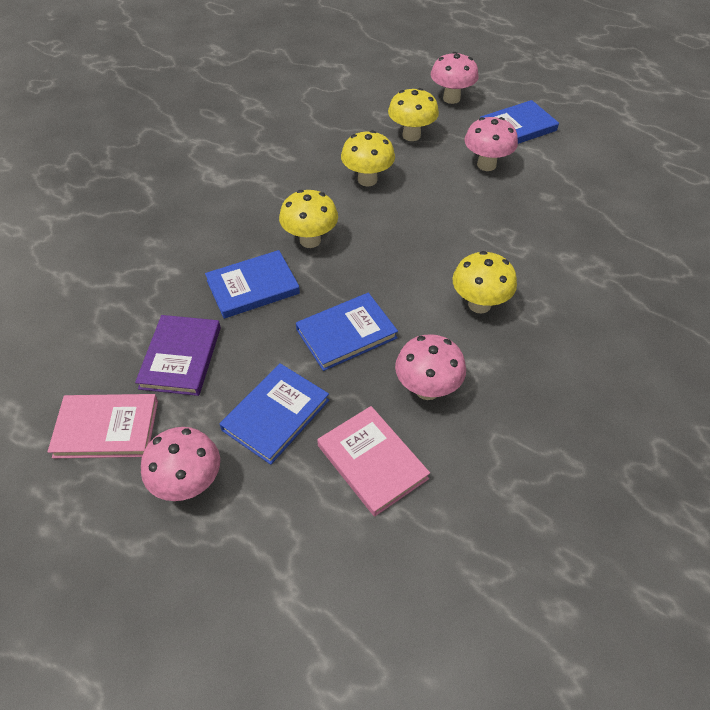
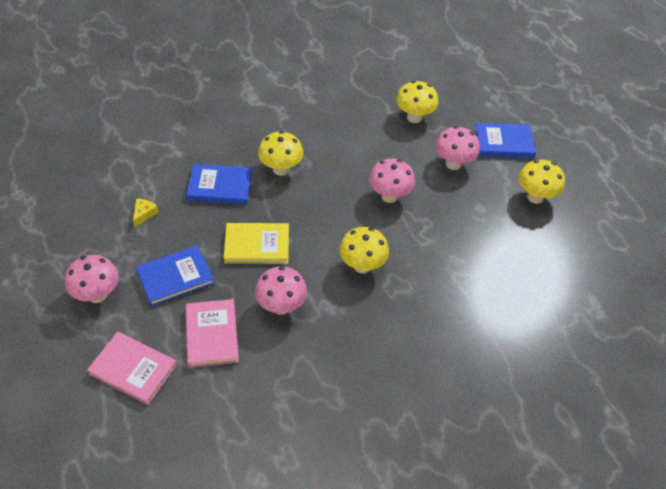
camera: 25 degrees right, 0 degrees up
(106, 428) = (74, 239): pink book -> pink book (133, 369)
(180, 357) = (144, 214): purple book -> yellow cheese
(346, 334) = (257, 245): blue book -> yellow book
(367, 180) = (354, 140): yellow mushroom -> yellow mushroom (535, 197)
(451, 98) = (470, 98): pink mushroom -> pink mushroom (389, 196)

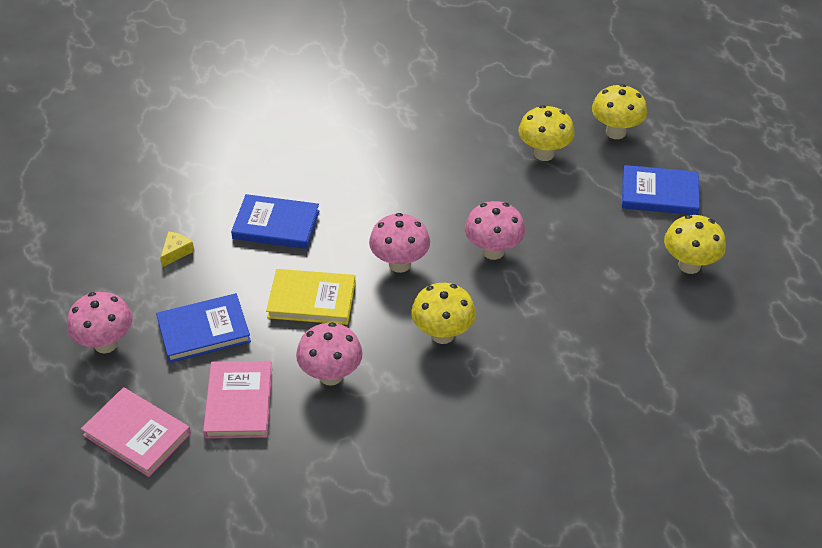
camera: 10 degrees right, 5 degrees down
(281, 169) = (357, 208): yellow mushroom -> yellow mushroom (615, 132)
(453, 164) = (586, 216): pink mushroom -> pink mushroom (399, 264)

